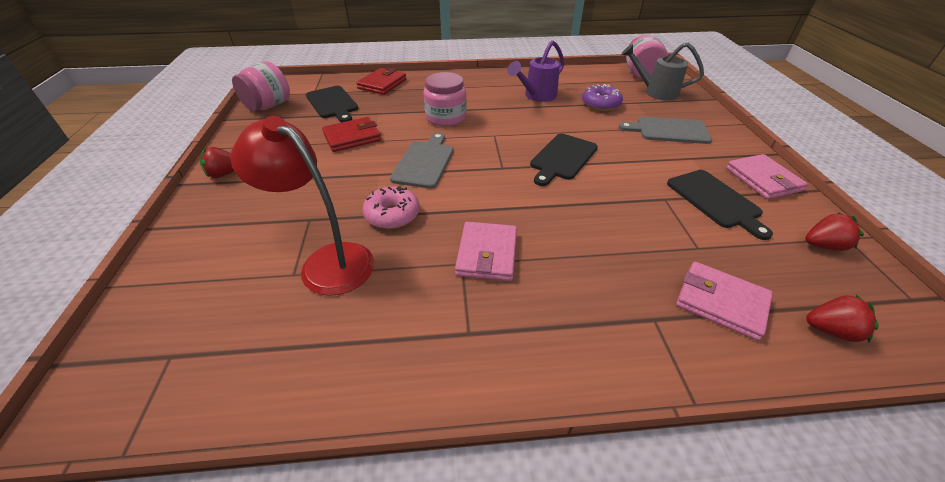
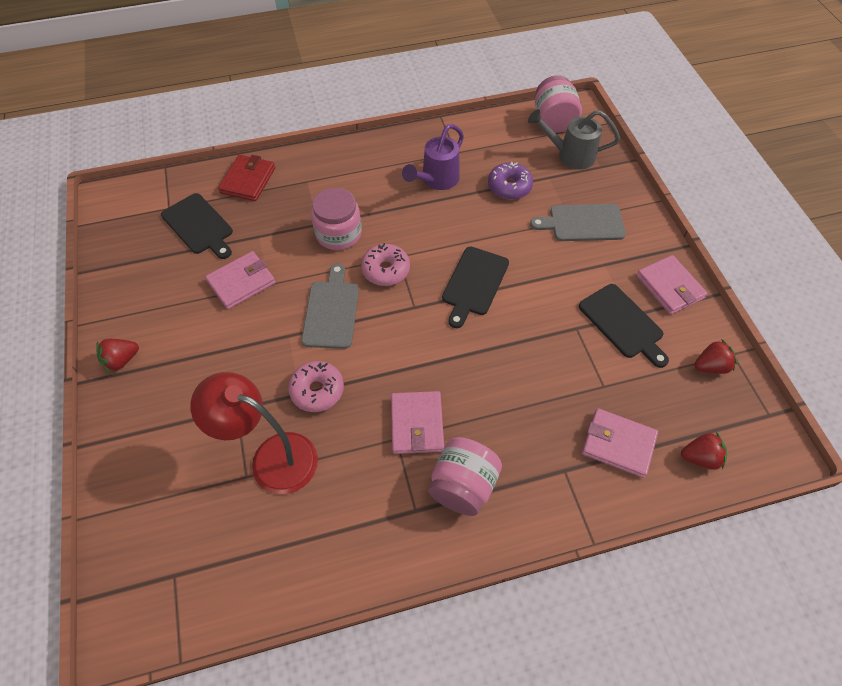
camera: 10 degrees left, 15 degrees up
(268, 106) = (122, 241): pink jar -> pink jar (463, 486)
(352, 137) = (241, 282): red wallet -> pink wallet
(481, 142) = (385, 270): none -> pink donut

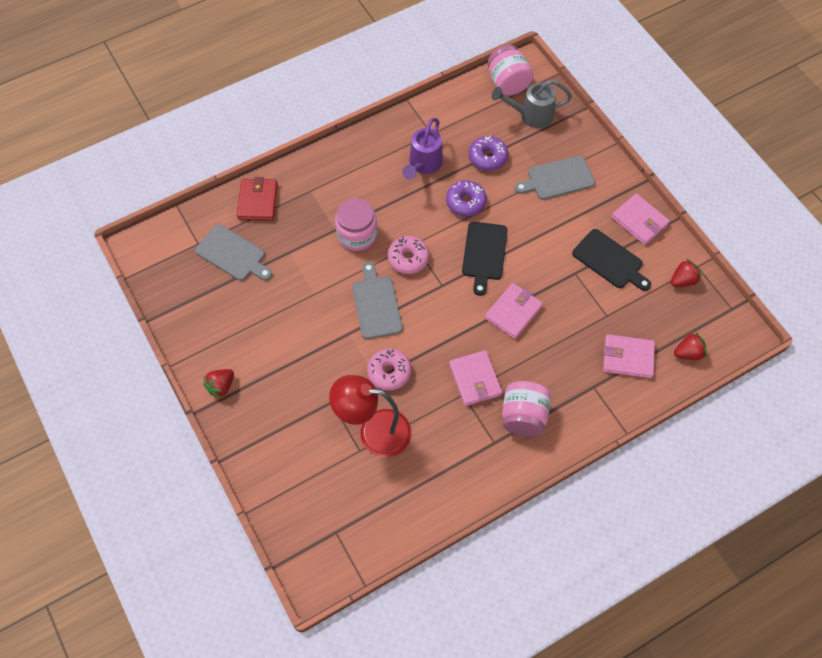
camera: 15 degrees left, 5 degrees up
(199, 226) = (233, 254): black cutting board -> grey cutting board
(241, 282) = (292, 297): pink wallet -> pink wallet (513, 312)
(470, 226) = (465, 202): none -> purple donut

